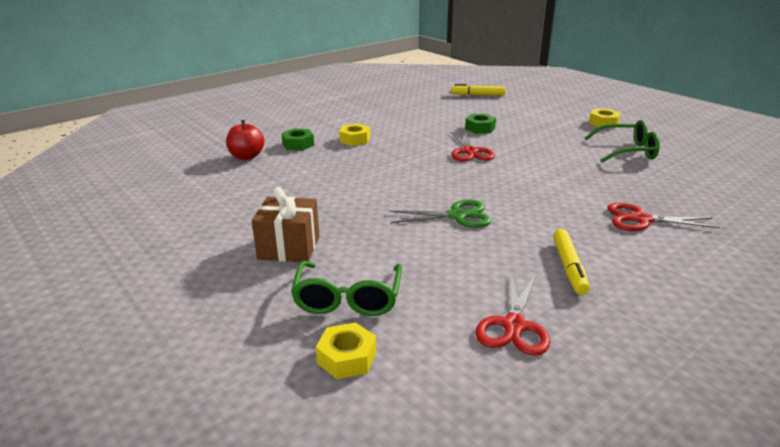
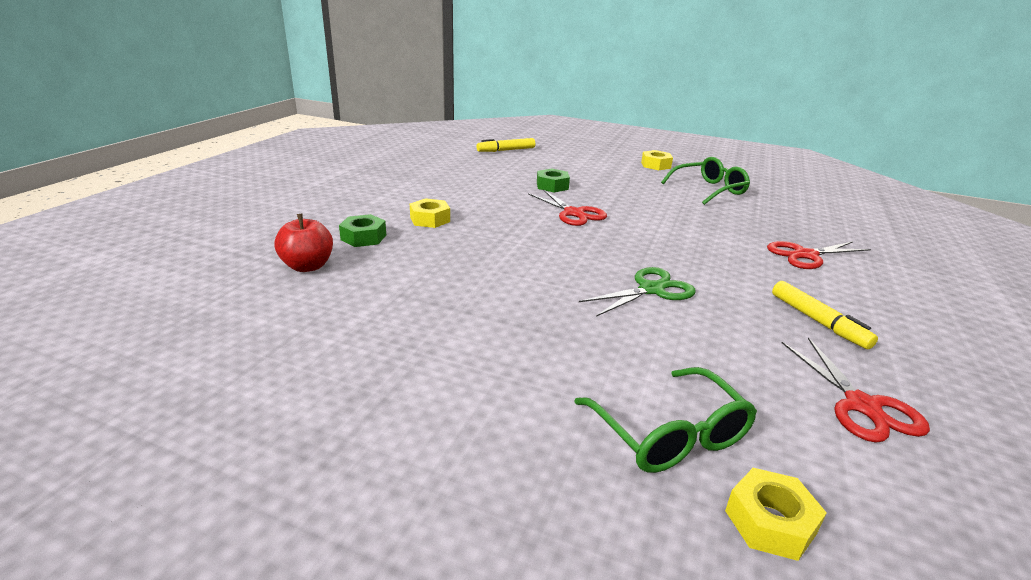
camera: 30 degrees left, 0 degrees up
(289, 248) = (515, 384): brown gift -> none

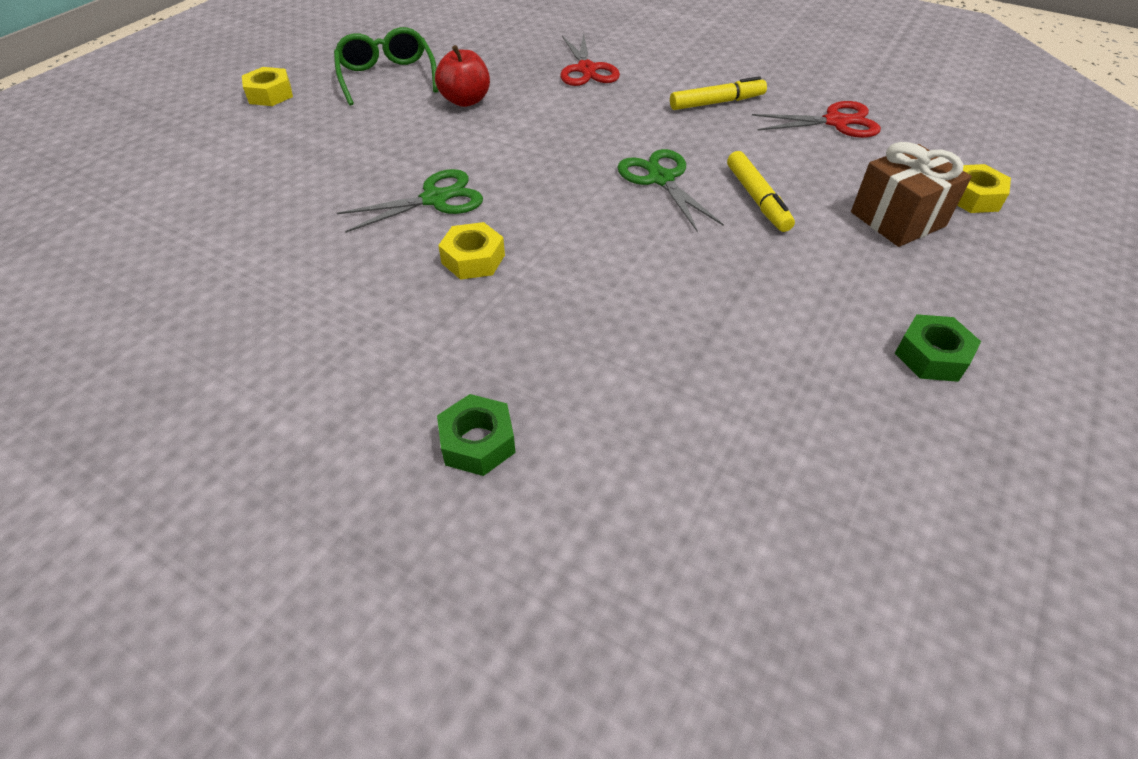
camera: 80 degrees left, 20 degrees up
(307, 266) = (586, 513): red apple -> red apple (465, 100)
(430, 219) = (418, 354): yellow nut -> yellow nut (473, 259)
(506, 150) = (89, 234): yellow marker -> yellow marker (757, 199)
(552, 186) = (315, 204): green nut -> green nut (931, 356)
(574, 213) = (435, 199): red scissors -> green scissors
(669, 434) = (897, 219): green glasses -> brown gift

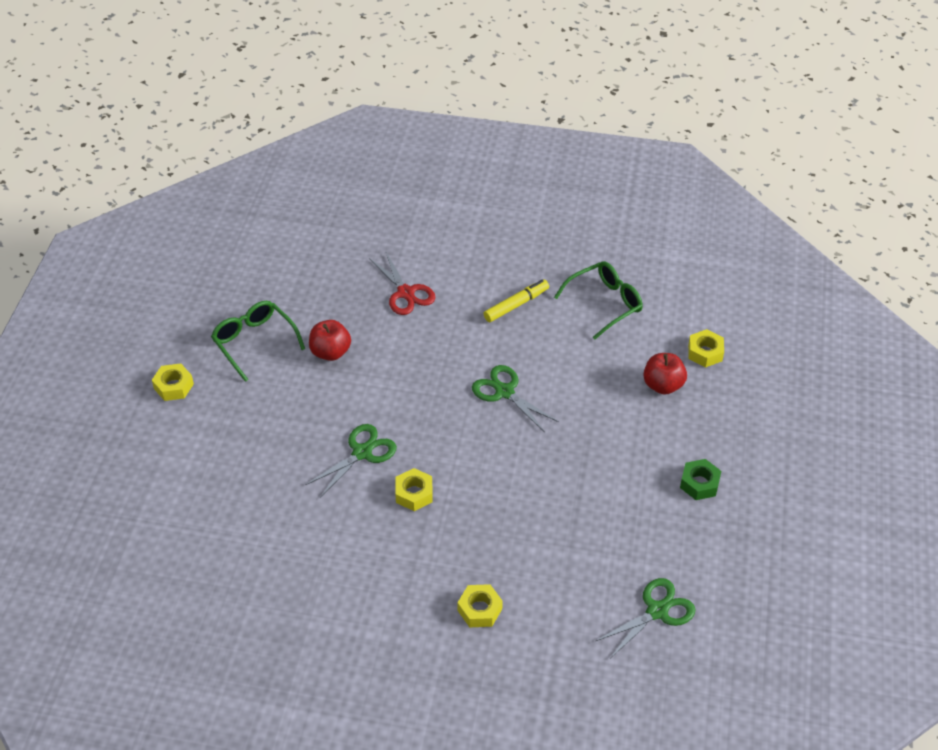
camera: 20 degrees left, 0 degrees up
(478, 442) = (480, 609): green nut -> yellow nut
(757, 199) = (572, 392): yellow marker -> none
(800, 544) = (657, 611): none -> green scissors
(836, 122) = (604, 303): red scissors -> green glasses
(897, 219) = (663, 385): brown gift -> red apple

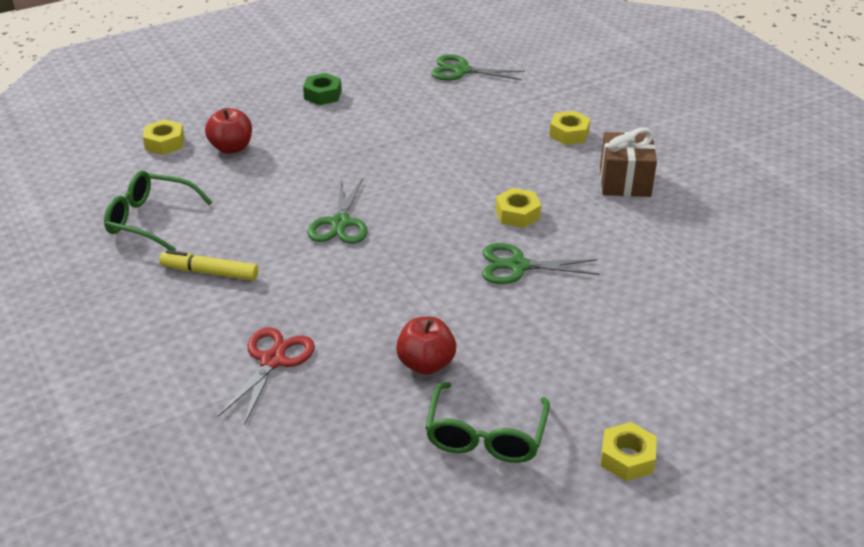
camera: 130 degrees left, 10 degrees down
(381, 591) = (625, 182): none -> brown gift

